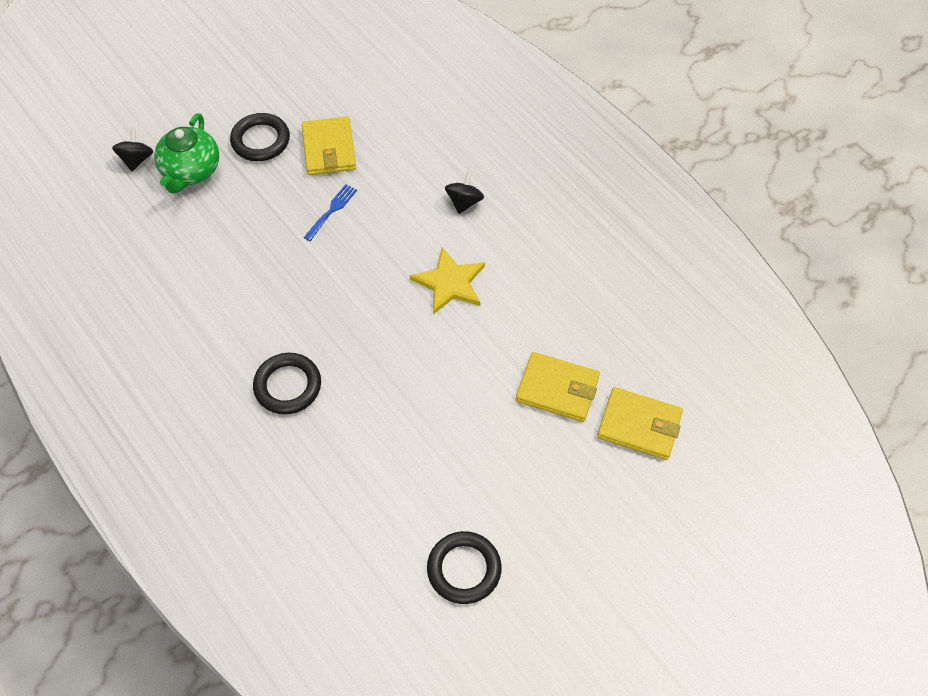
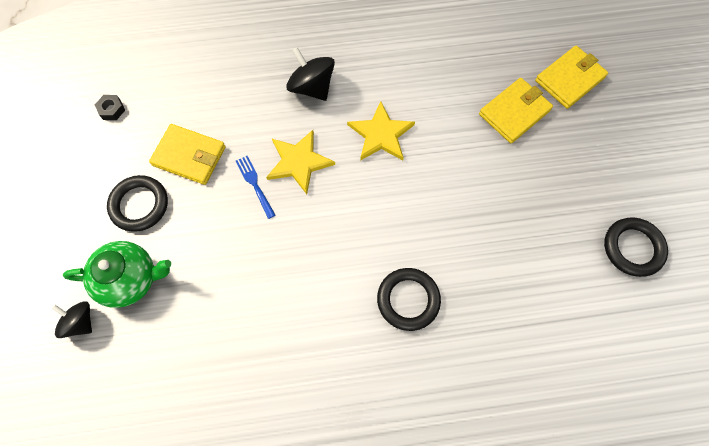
camera: 60 degrees left, 10 degrees up
(191, 171) = (130, 279): green teapot -> green teapot turned 45 degrees counterclockwise
(338, 71) = (112, 110): none -> black nut
(376, 232) = (299, 162): none -> yellow star
(464, 202) = (312, 87): black spinning top -> black spinning top, size x1.51

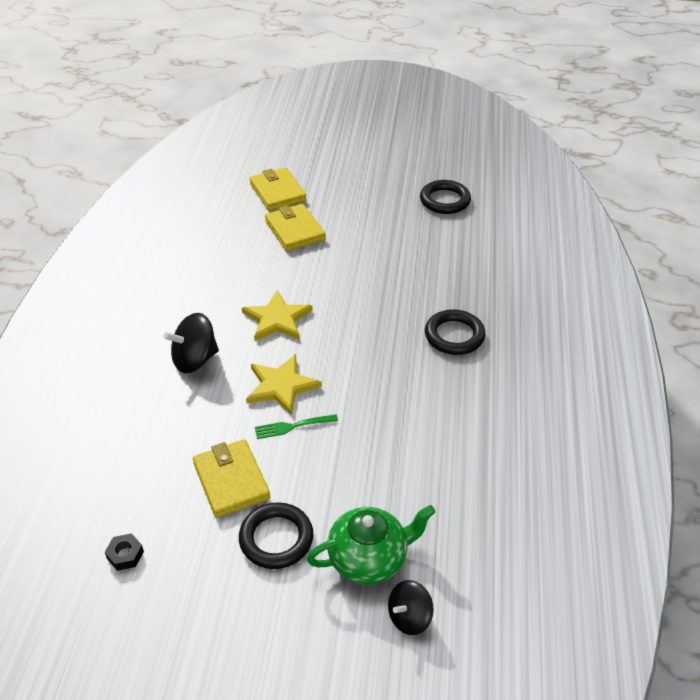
camera: 75 degrees left, 25 degrees down
(130, 279) = (369, 558): green teapot -> green teapot turned 60 degrees clockwise
(189, 156) = (231, 481): yellow wallet -> yellow wallet turned 60 degrees counterclockwise
(255, 184) = (292, 426): blue fork -> green fork

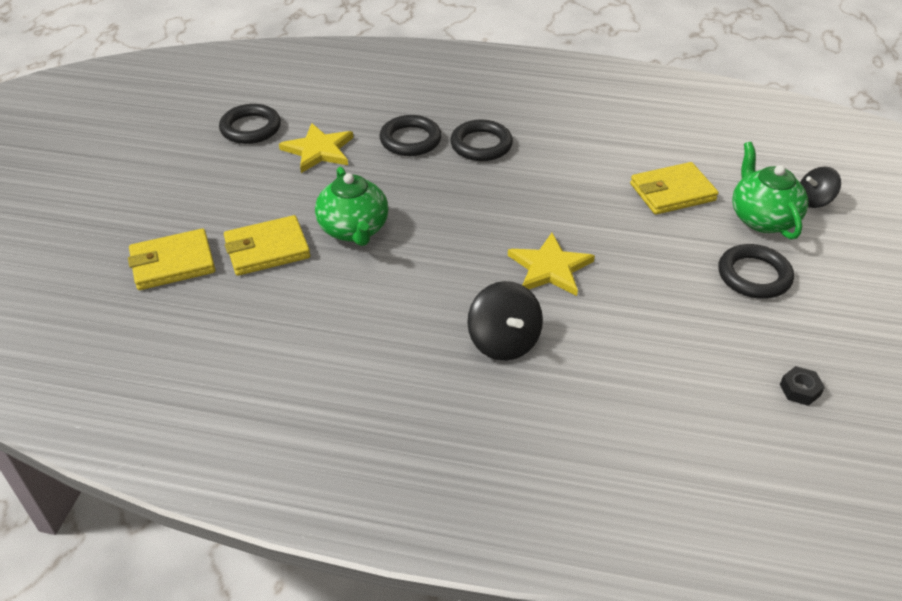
camera: 85 degrees left, 0 degrees up
(231, 481) = (688, 307): yellow wallet -> yellow wallet (672, 192)
(277, 319) = (438, 269): yellow star -> yellow star (319, 150)
(292, 426) = (609, 261): green fork -> none
(321, 270) = (354, 230): none -> green teapot
(409, 617) = (814, 201): black spinning top -> black spinning top turned 105 degrees clockwise
(450, 290) = (410, 140): none -> black ring

